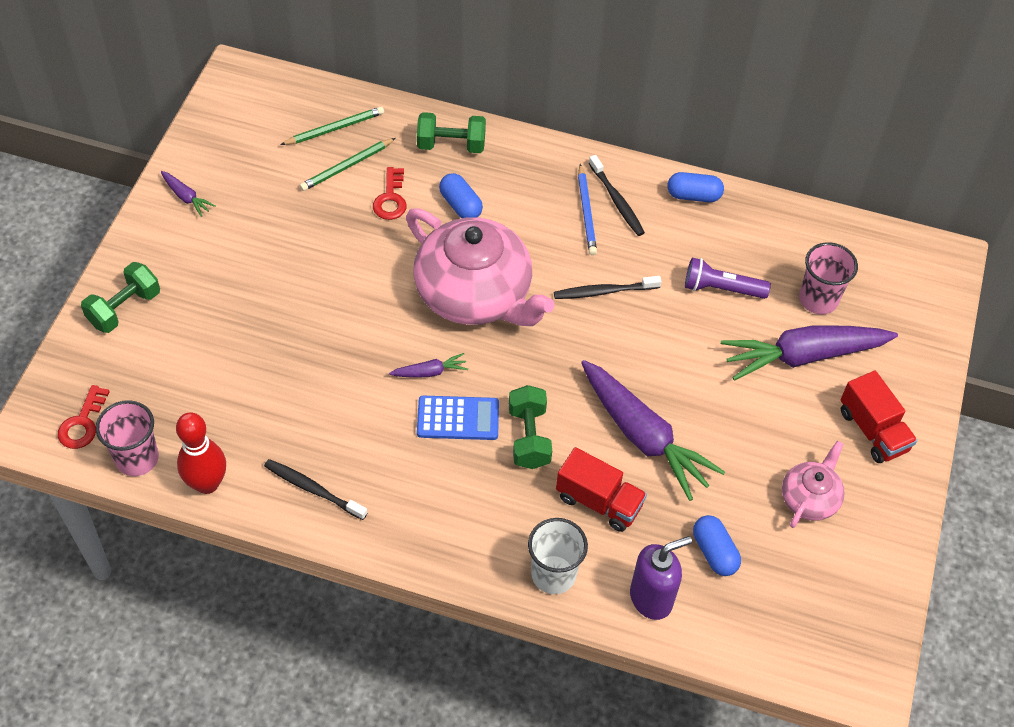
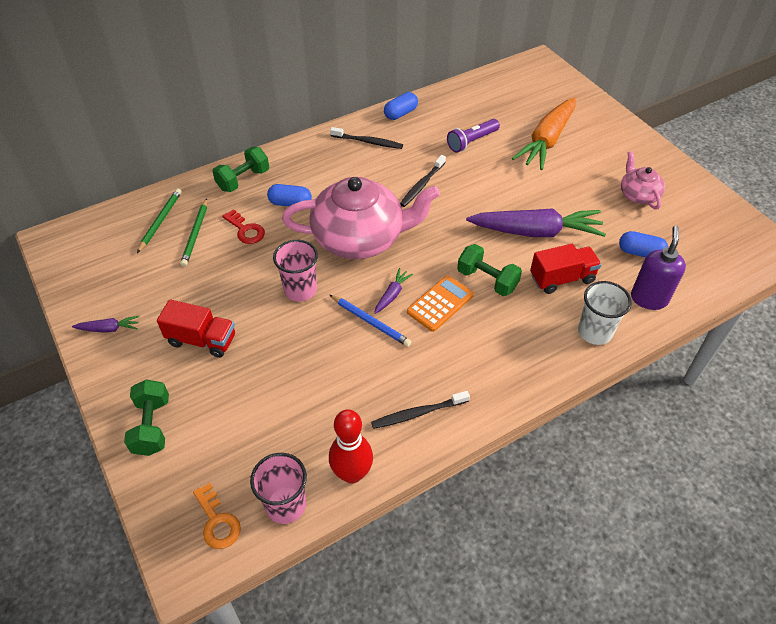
camera: 45 degrees left, 5 degrees down
(82, 423) = (217, 521): red key -> orange key
(458, 418) = (440, 303): blue calculator -> orange calculator
(586, 212) = (361, 158): blue pencil -> blue pencil (370, 322)
(802, 356) = (546, 141): purple carrot -> orange carrot
(818, 299) = (517, 114): pink cup -> pink cup (300, 290)
(873, 430) = (617, 147): red truck -> red truck (202, 340)

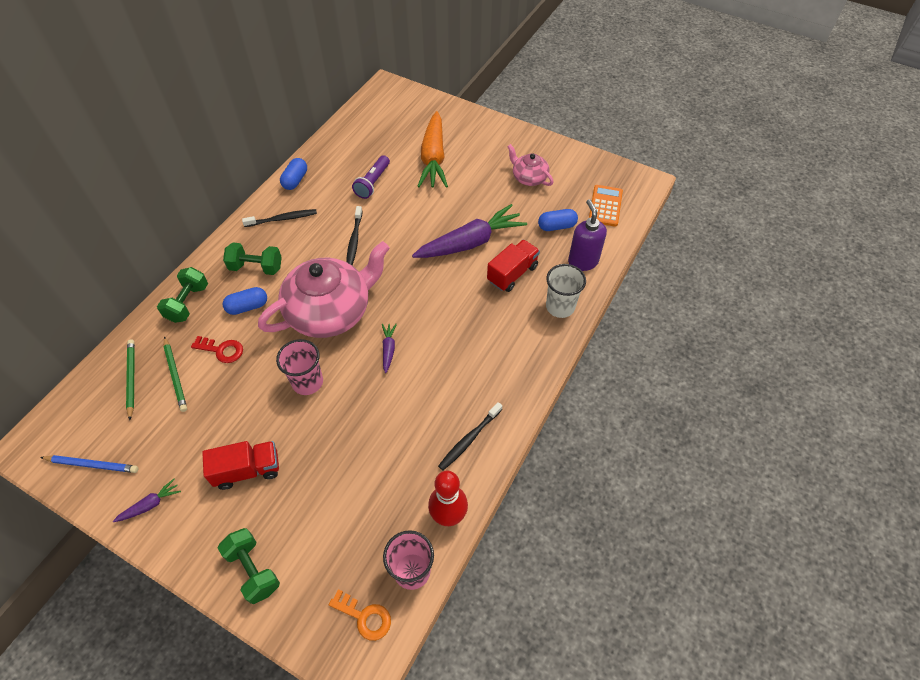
camera: 30 degrees left, 5 degrees up
(370, 322) = (385, 382): blue pencil -> blue pencil (92, 465)
(440, 303) = (431, 339): orange calculator -> orange calculator (605, 206)
(487, 280) = (457, 301): green dumbbell -> green dumbbell (256, 267)

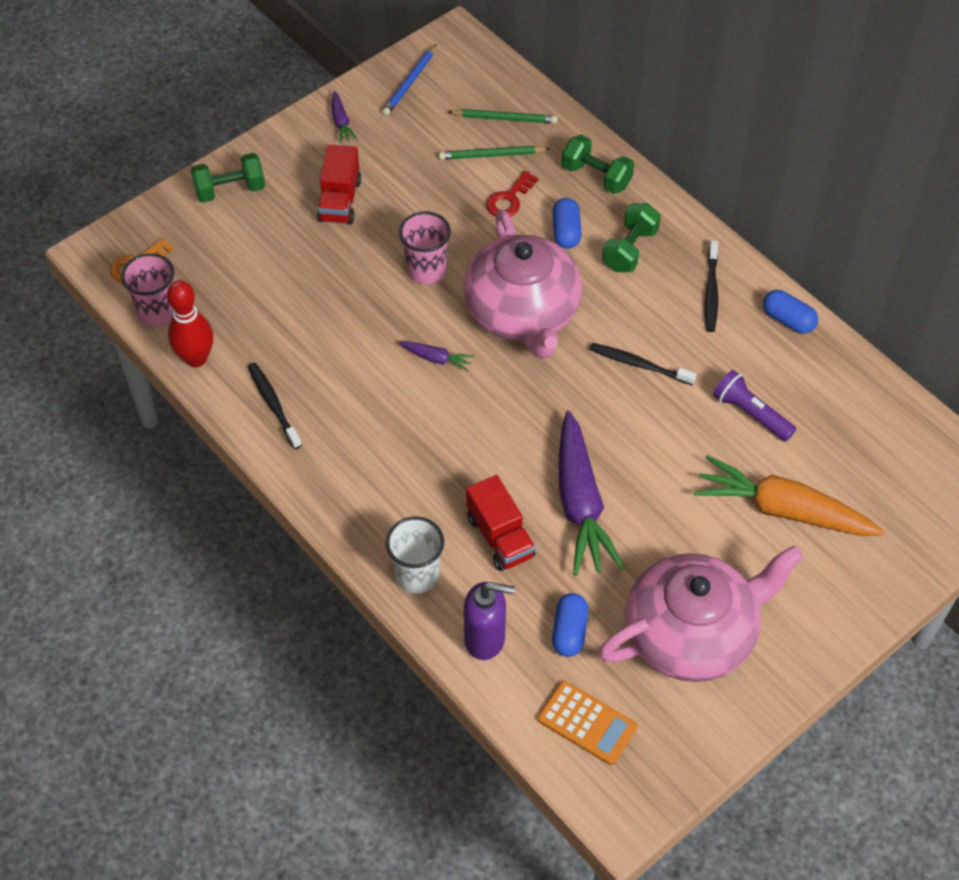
camera: 110 degrees right, 0 degrees up
(529, 177) = (692, 633): pink teapot -> pink teapot, size x2.06

